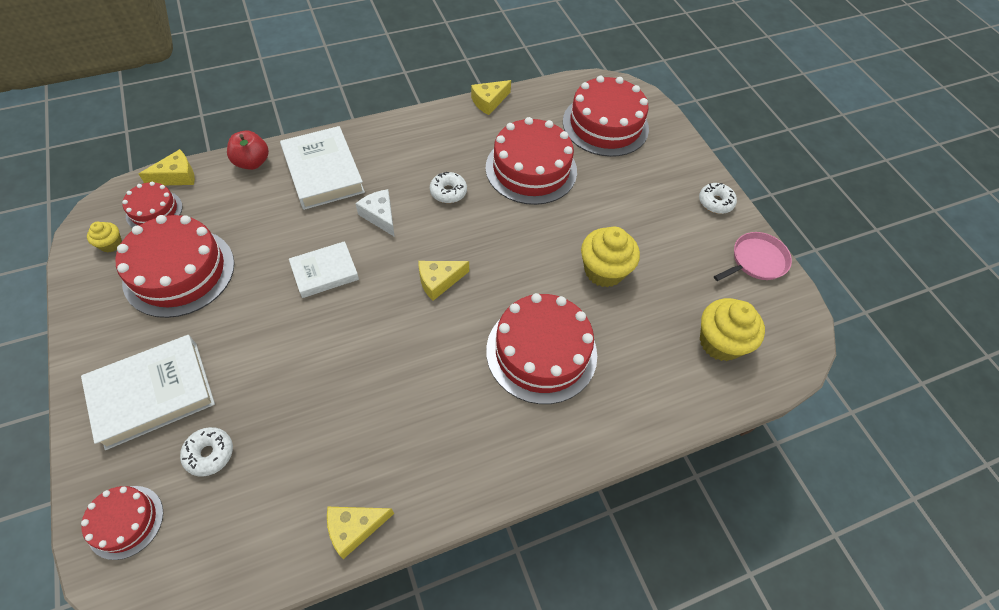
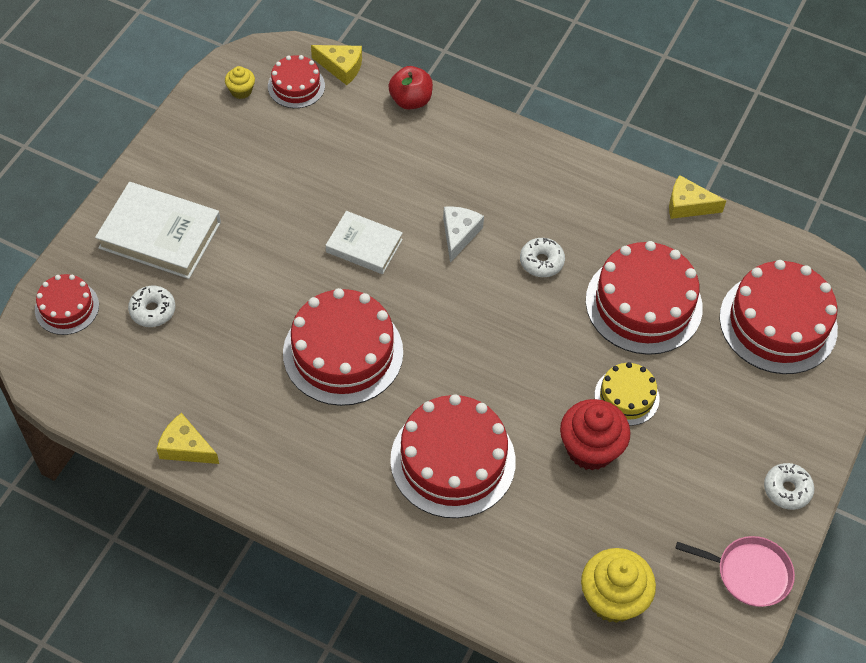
camera: 50 degrees right, 0 degrees up
(179, 272) = (264, 154): red cake -> red cake (343, 352)
(323, 172) = (457, 156): white book -> none
(439, 281) = (441, 331): yellow cheese -> none
(585, 225) = (626, 396): none -> yellow cake
(604, 271) = (590, 449): yellow cupcake -> red cupcake

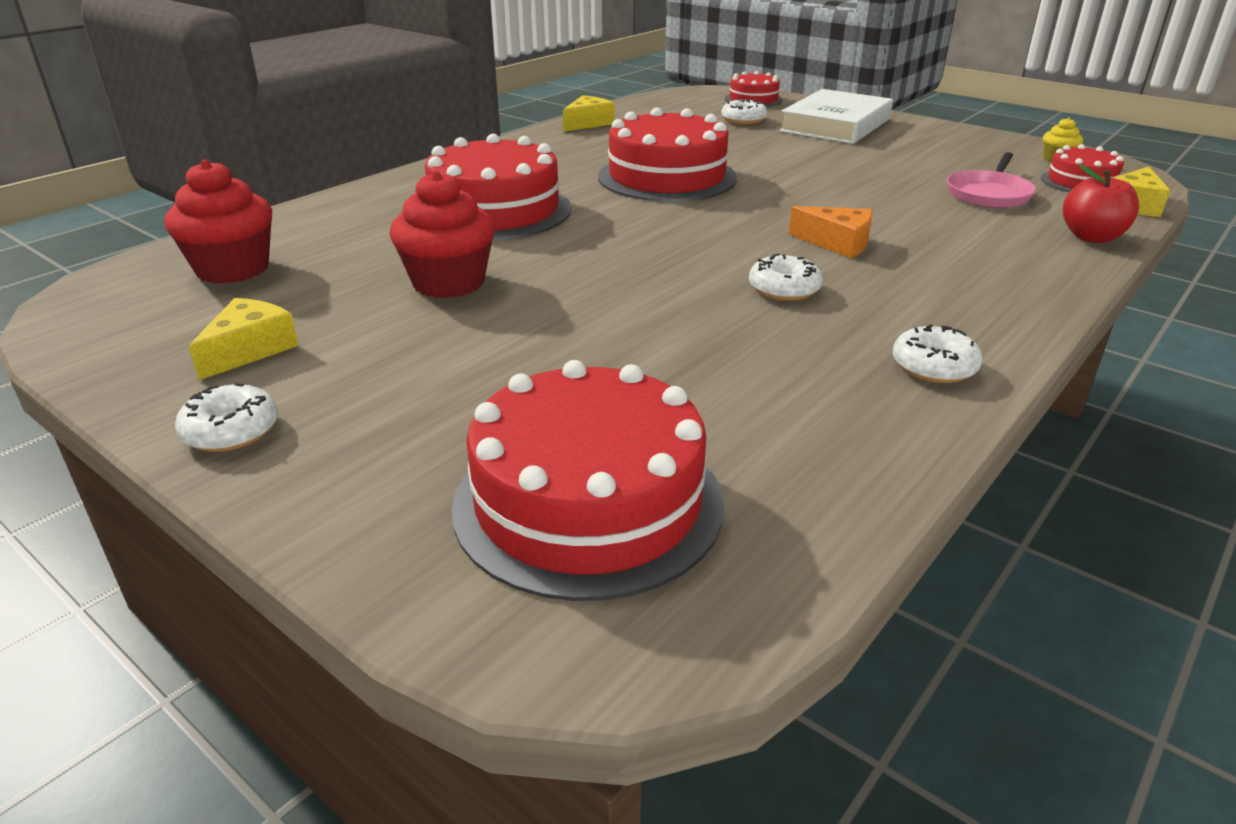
camera: 105 degrees right, 25 degrees down
(364, 246) = (819, 195): white book -> none
(459, 234) = (837, 243): white cheese -> orange cheese
(612, 598) = (233, 269): yellow cupcake -> red cupcake
(615, 195) = (933, 367): none -> white donut
(626, 396) = (513, 318): yellow cake -> none
(643, 304) = (682, 358): red cake -> none
(688, 205) = (920, 443): yellow cheese -> yellow cheese (250, 350)
(749, 573) = (142, 366): pink pan -> pink pan (989, 194)

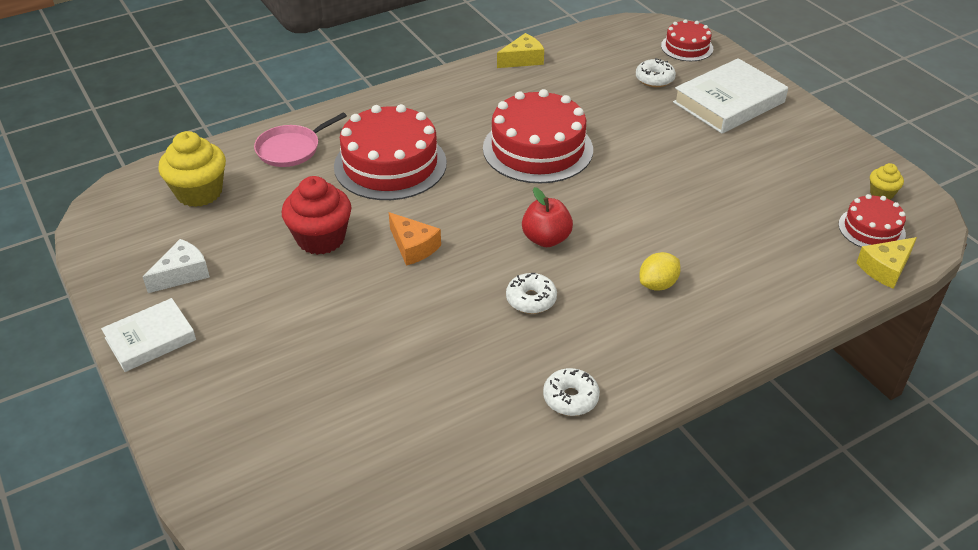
camera: 20 degrees right, 10 degrees up
(231, 431) = (150, 339): white donut -> white book
(233, 269) = (199, 192): red cupcake -> yellow cupcake
(250, 350) = (182, 274): yellow cheese -> white cheese
(588, 502) = (302, 443): red cake -> none
(837, 243) = (606, 259): orange cheese -> orange cheese (413, 247)
(919, 253) = (658, 284): none -> yellow lemon
(989, 194) = (776, 227): pink pan -> pink pan (291, 149)
(1091, 237) = (809, 299): red apple -> red apple (546, 239)

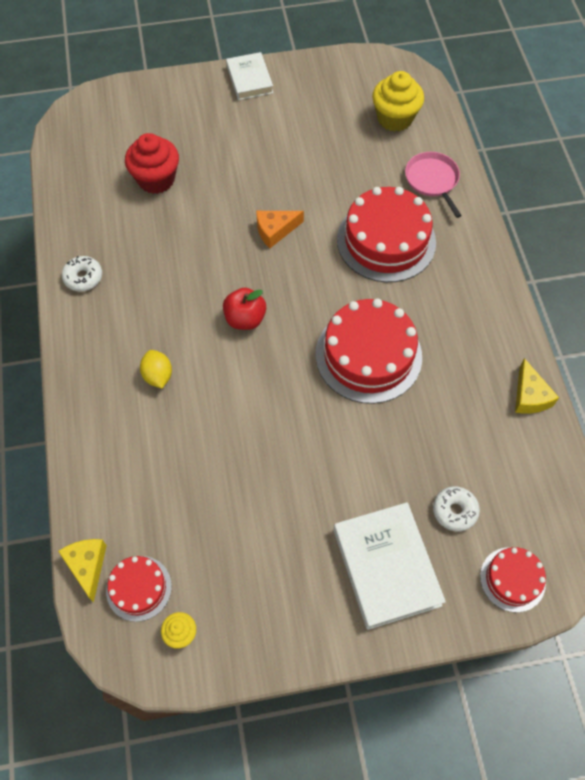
camera: 110 degrees right, 20 degrees up
(182, 274) = (305, 100): white cheese -> none
(321, 239) = (309, 178): red cupcake -> red cupcake (156, 179)
(531, 299) = (184, 286): white donut -> none

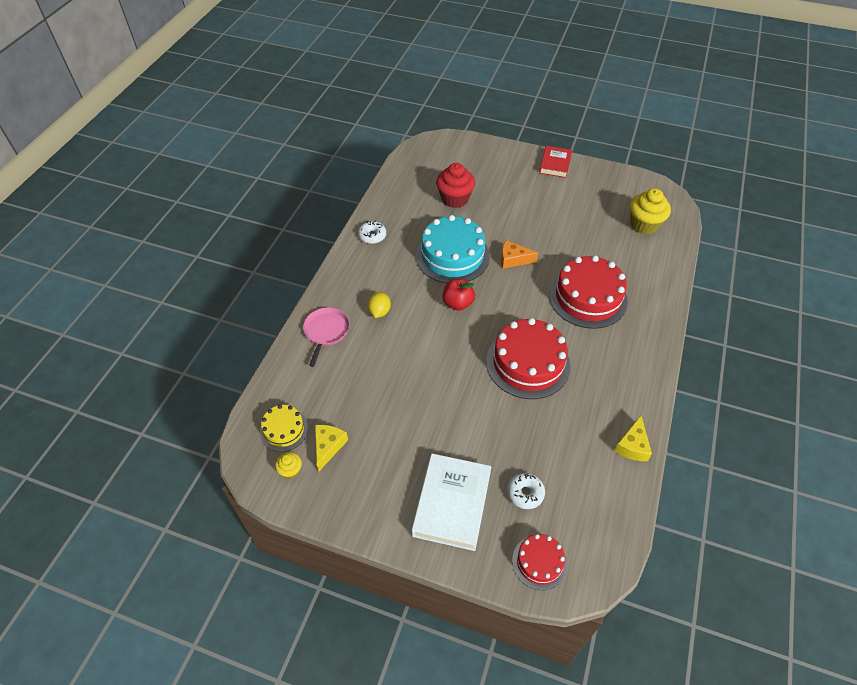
camera: 30 degrees right, 10 degrees down
(87, 566) = (263, 400): yellow cheese -> yellow cheese (328, 446)
(139, 588) = (284, 429): red cake -> yellow cake
(200, 259) = (452, 256): none -> turquoise cake
(249, 79) = (555, 164): white book -> red book
(432, 180) = (647, 274): pink pan -> pink pan (326, 332)

